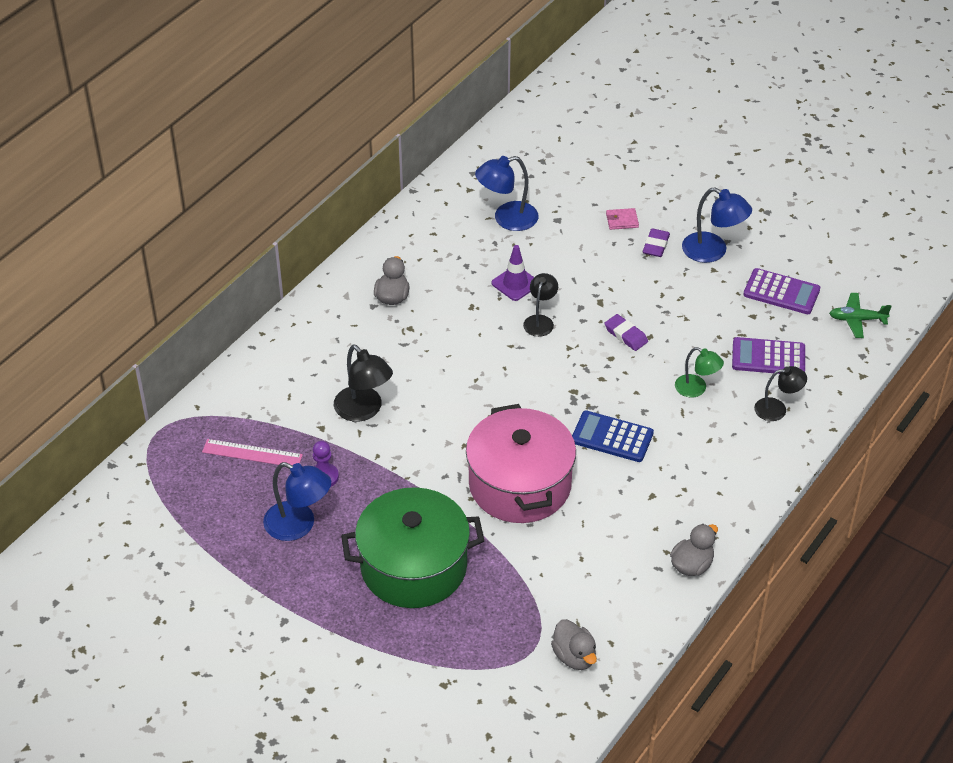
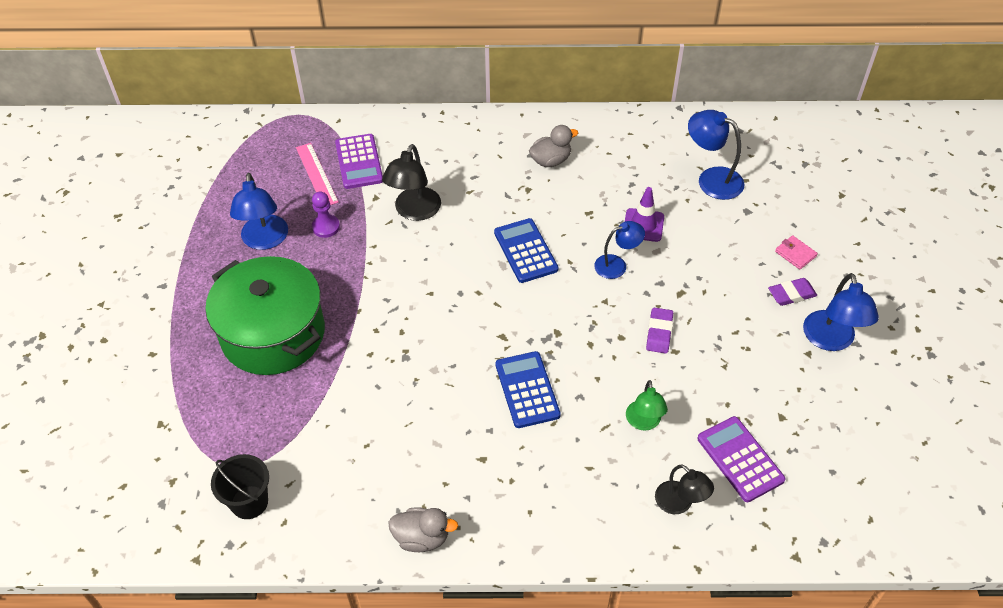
camera: 55 degrees right, 5 degrees up
(475, 365) = (525, 251): none -> blue calculator
(520, 485) = (417, 354): pink pot -> none
(540, 321) = (617, 265): black lamp -> blue lamp
(574, 656) = (249, 502): grey duck -> black bucket
(781, 292) = (837, 424): purple calculator -> purple calculator (359, 162)
(857, 319) = (869, 510): green plane -> none

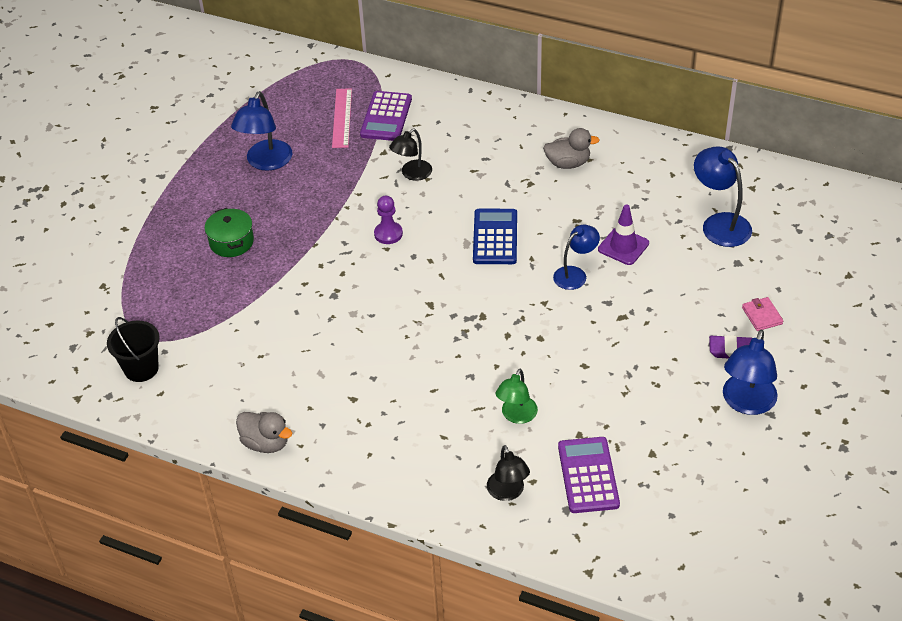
camera: 25 degrees right, 5 degrees down
(273, 334) = (231, 242): green pot -> green pot, size x0.45
(326, 227) = (325, 165): purple pawn -> purple pawn (388, 234)
(414, 211) = (412, 174): black lamp -> black lamp, size x0.66
(527, 390) = (426, 355): blue calculator -> none
(617, 265) = (575, 274): blue lamp -> blue lamp turned 45 degrees counterclockwise
(659, 333) = (579, 345): purple eraser -> none

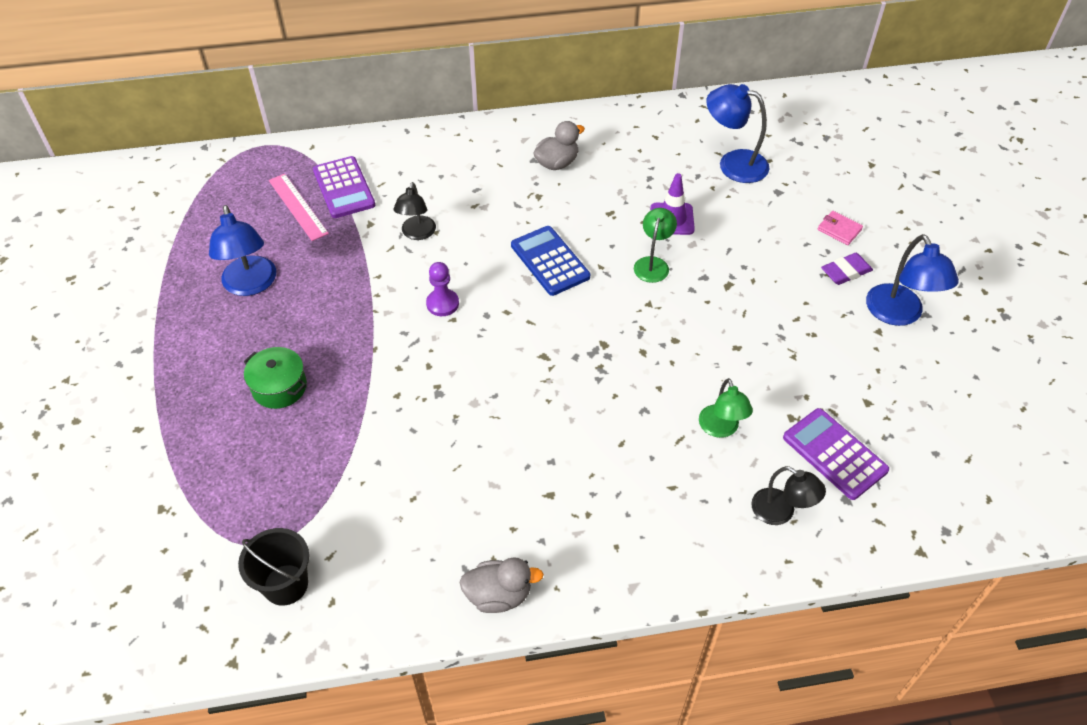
camera: 35 degrees left, 5 degrees up
(575, 274) = (653, 264): blue lamp -> green lamp

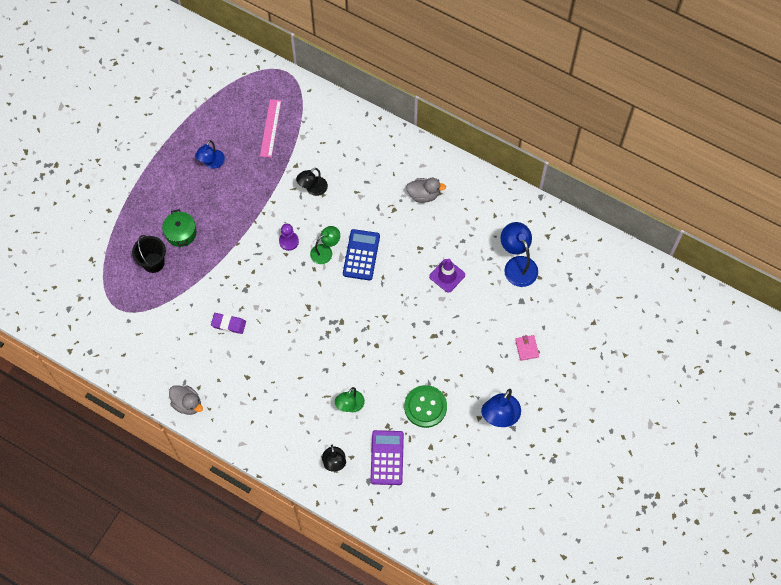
camera: 40 degrees right, 15 degrees up
(251, 285) = (212, 163): blue lamp -> blue lamp, size x0.66
(286, 584) = (112, 333): black bucket -> black bucket (153, 262)
(344, 188) = (302, 132): purple calculator -> none
(653, 264) = (409, 295): green lamp -> green lamp (325, 251)
(808, 364) = (425, 407): none -> green button
(846, 272) = (501, 374): purple eraser -> purple eraser (228, 324)

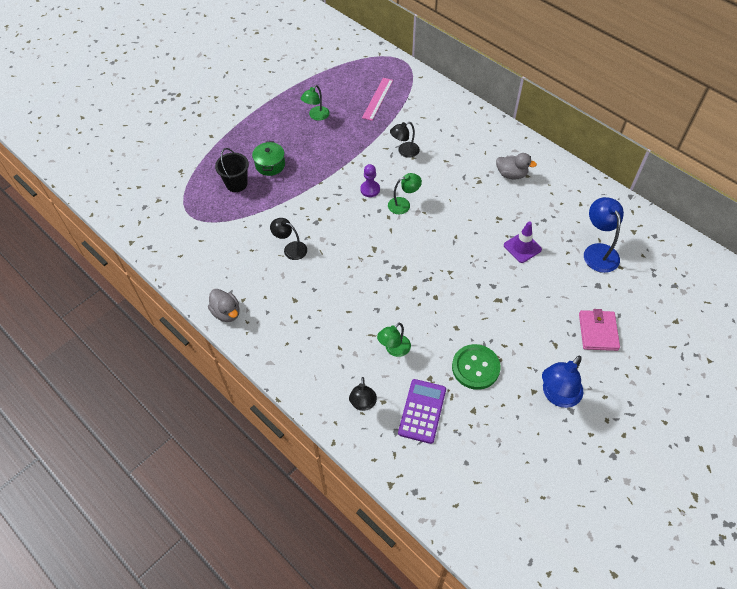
camera: 15 degrees right, 10 degrees down
(212, 163) = (316, 116): blue lamp -> green lamp
(228, 324) = (291, 249): purple eraser -> black lamp
(361, 255) = (438, 213): blue calculator -> none
(526, 348) = (598, 332): pink wallet -> pink wallet, size x1.62

